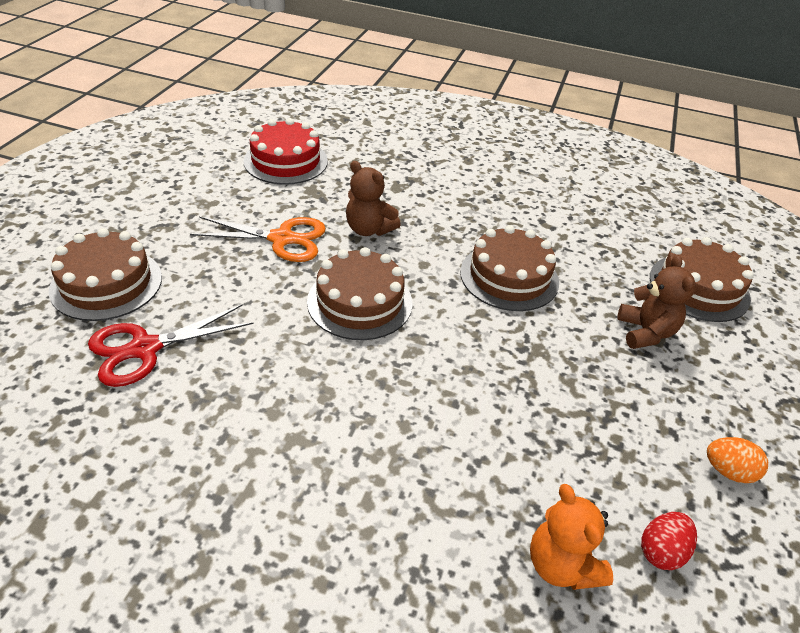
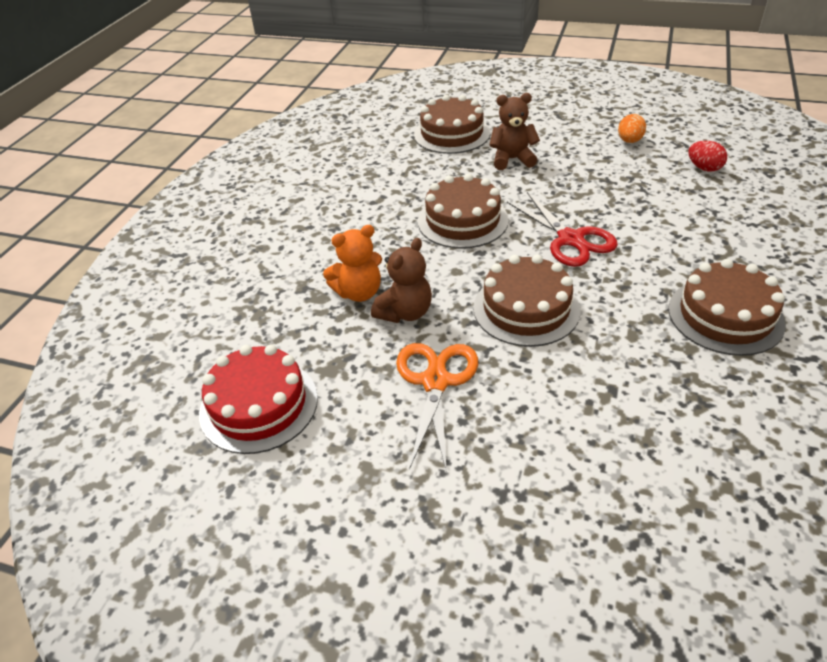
camera: 85 degrees left, 0 degrees up
(106, 283) = (564, 541): brown cake -> brown cake (725, 316)
(145, 349) = (657, 465): red scissors -> red scissors (570, 239)
(561, 565) = (738, 202): orange teddy bear -> orange teddy bear (359, 292)

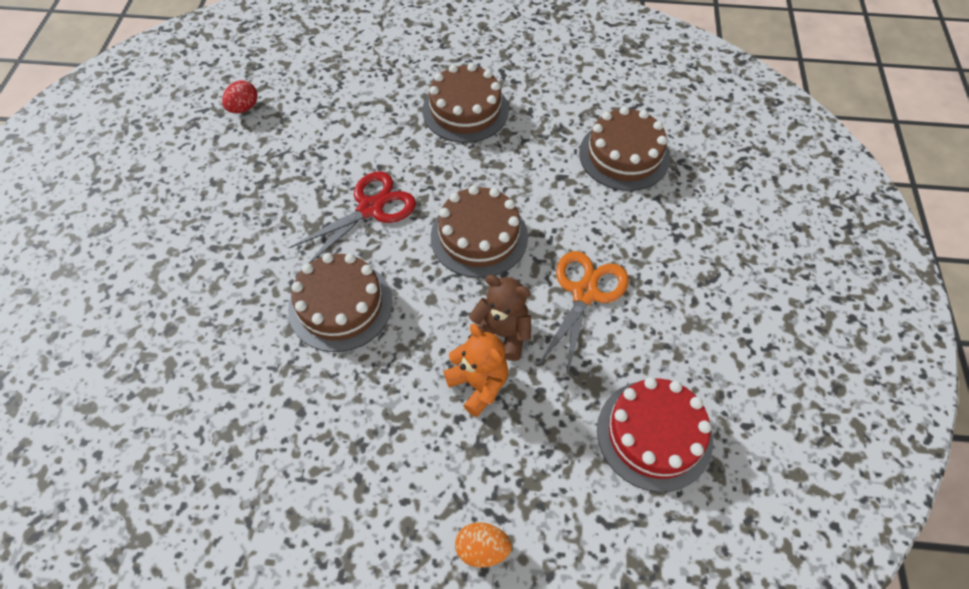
camera: 105 degrees left, 15 degrees up
(435, 381) = (585, 293): orange scissors -> orange scissors turned 120 degrees clockwise
(452, 134) = (131, 346): brown cake -> brown cake (624, 155)
(512, 159) = (209, 270): brown teddy bear -> none
(629, 141) = (180, 163): orange egg -> orange egg (482, 549)

